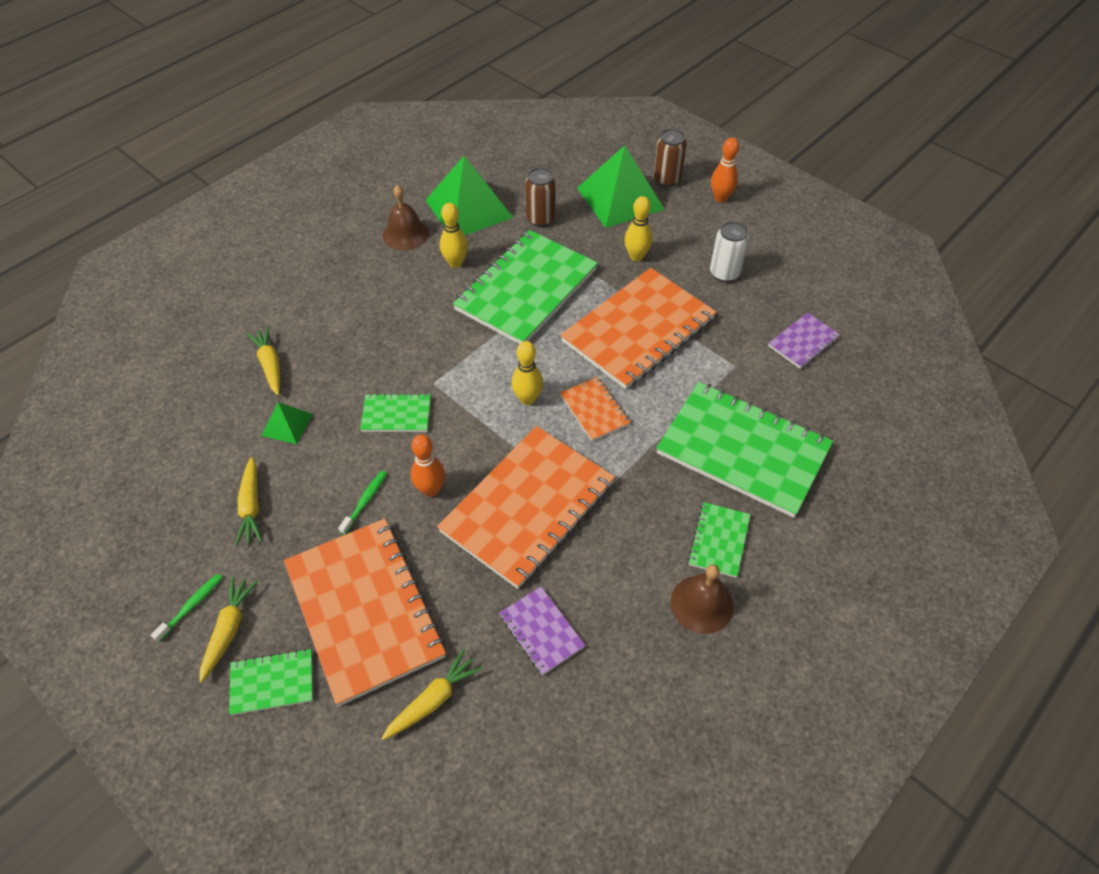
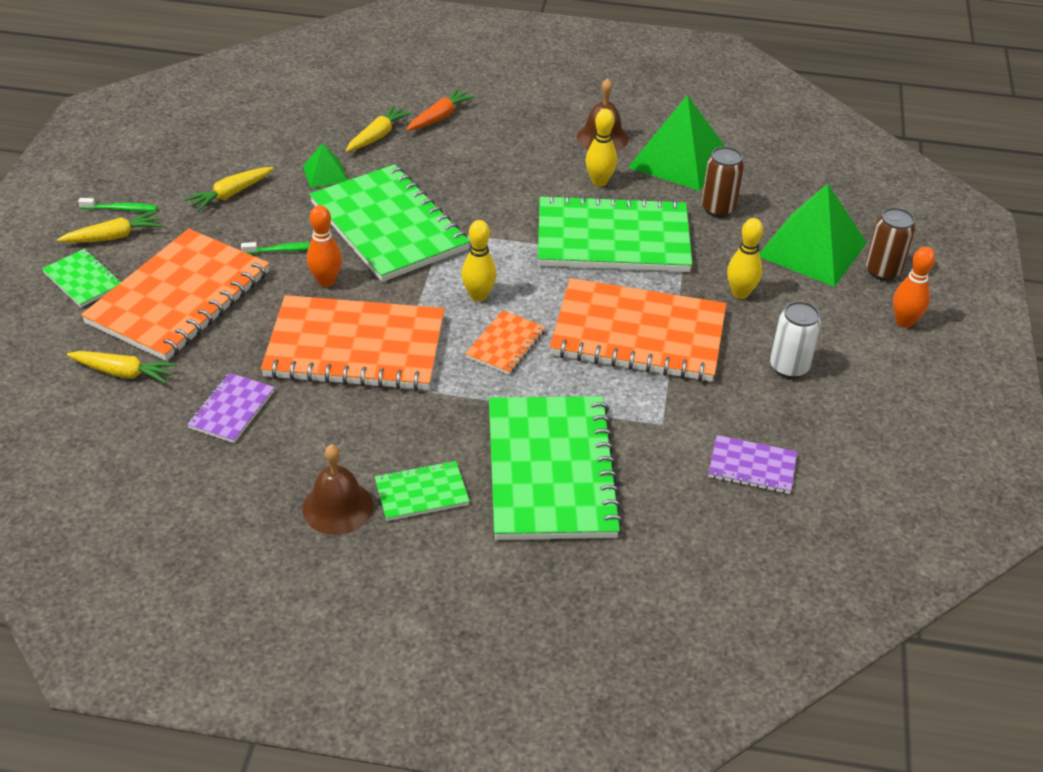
camera: 55 degrees right, 10 degrees down
(285, 313) = (440, 117): none -> orange carrot
(396, 415) = (388, 226): green notebook -> green notebook, size x2.17

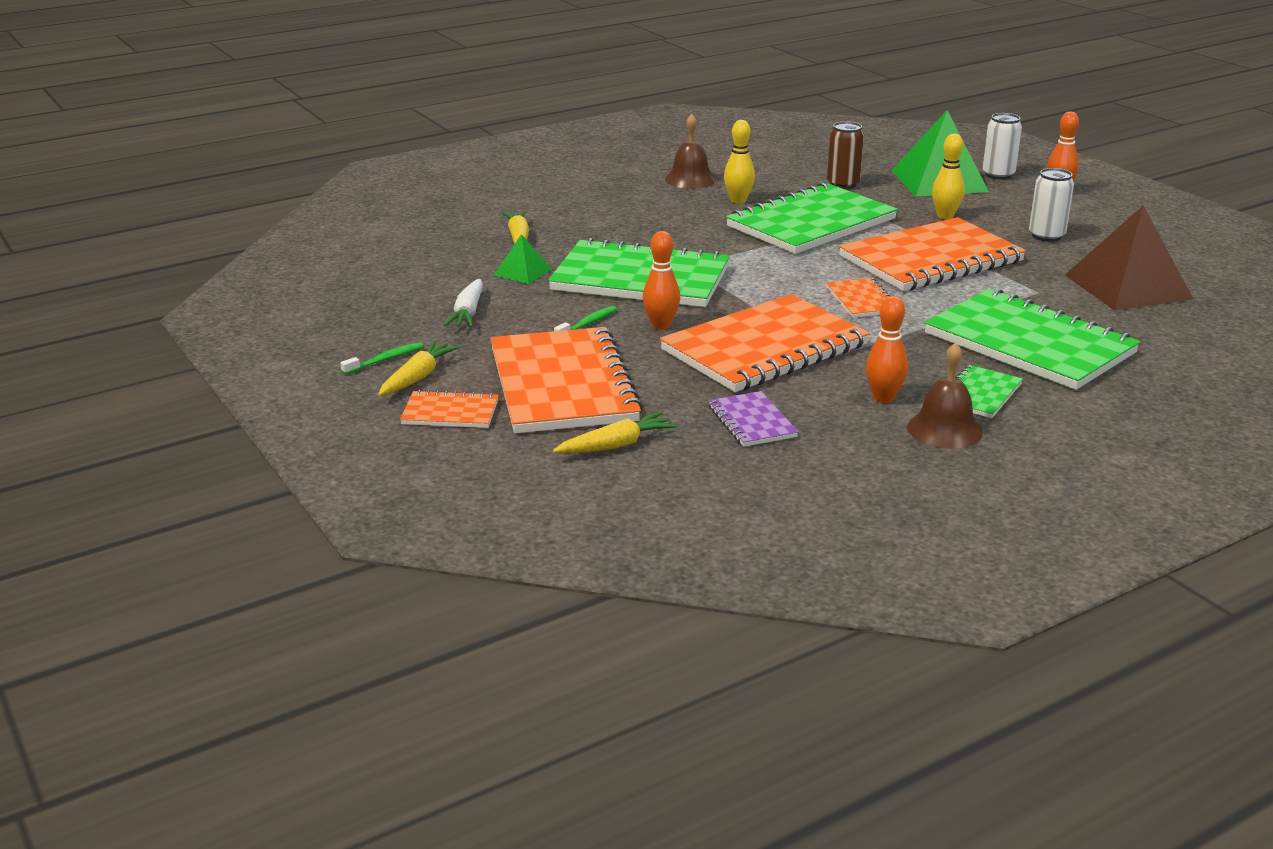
camera: 40 degrees left, 15 degrees down
(83, 280) = (450, 413): green notebook -> orange notebook
(231, 194) = (468, 313): yellow carrot -> white carrot
(351, 448) = (883, 398): none -> orange bowling pin
(440, 117) = (545, 211): orange carrot -> none
(478, 296) = (788, 286): yellow bowling pin -> none
(678, 159) = (765, 171): green pyramid -> none
(752, 466) = (1128, 286): purple notebook -> brown pyramid
(882, 271) = (998, 175): brown can -> white can

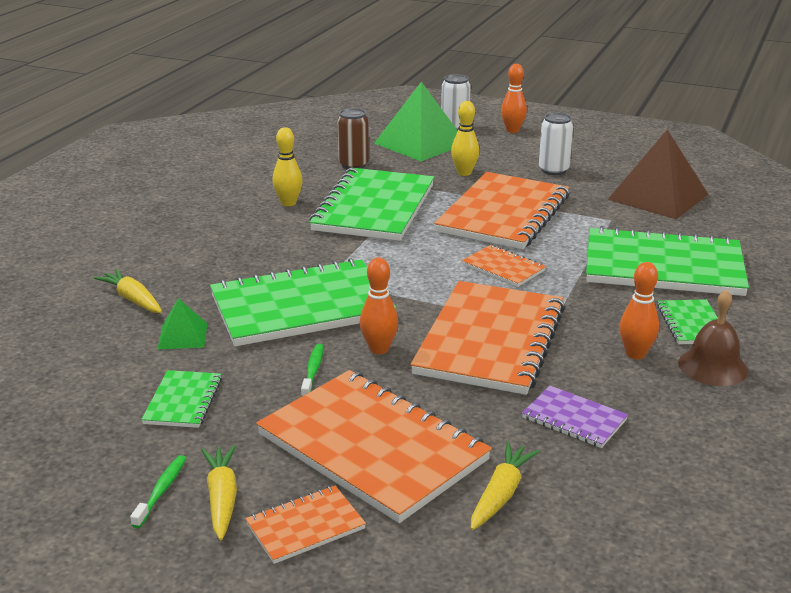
camera: 35 degrees left, 0 degrees up
(468, 313) = (183, 401): white carrot -> green notebook
(690, 179) = (221, 193): brown bell -> none

